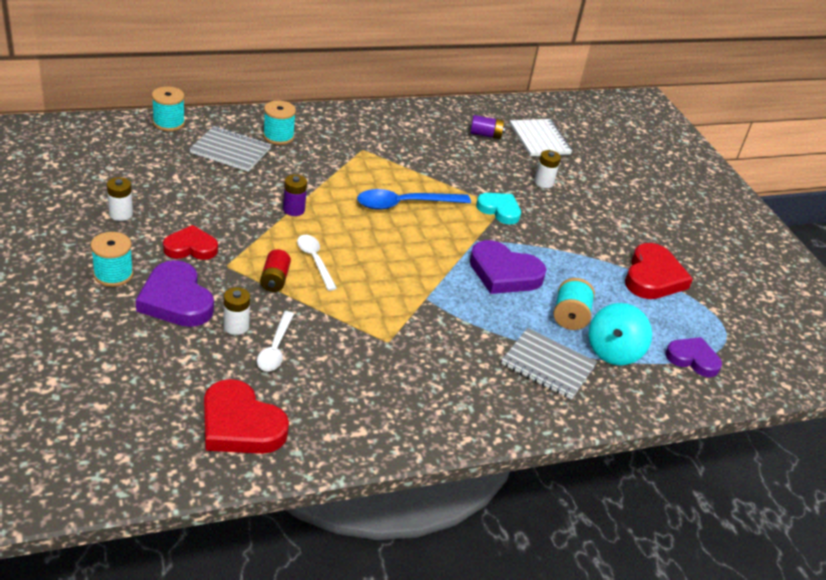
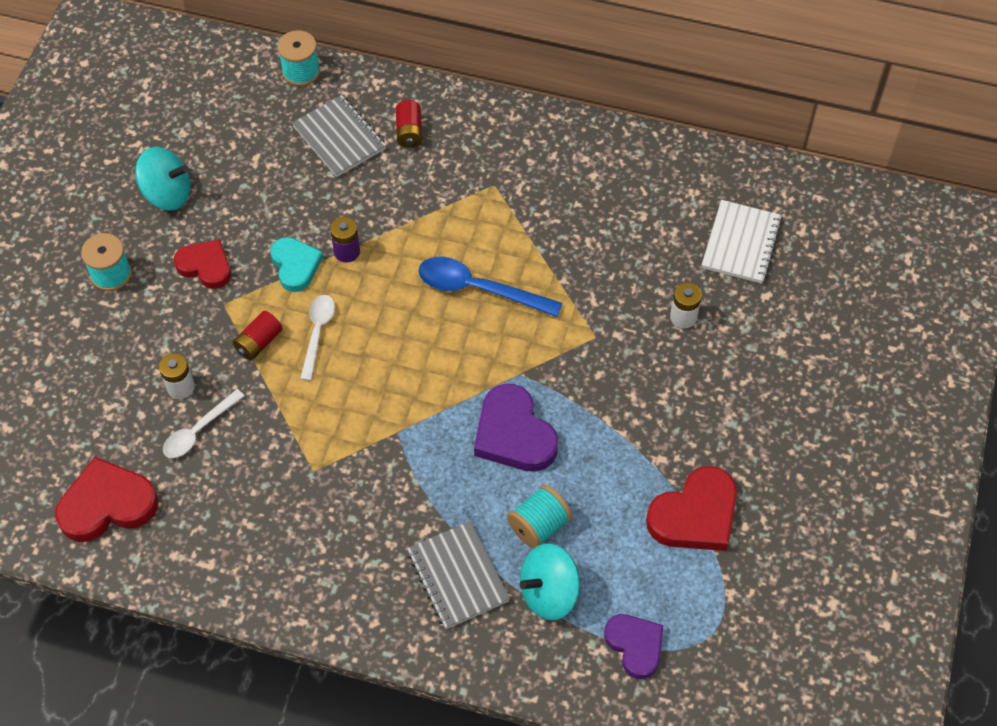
camera: 40 degrees right, 20 degrees up
(121, 214) = (167, 194): white battery -> turquoise spinning top
(176, 300) = (147, 330): purple heart -> none
(240, 425) = (107, 504): red heart -> red heart turned 90 degrees clockwise
(278, 136) = (409, 132): turquoise spool -> red battery
(485, 135) = (672, 211): purple battery -> none
(499, 210) = (587, 340): turquoise heart -> turquoise heart (295, 266)

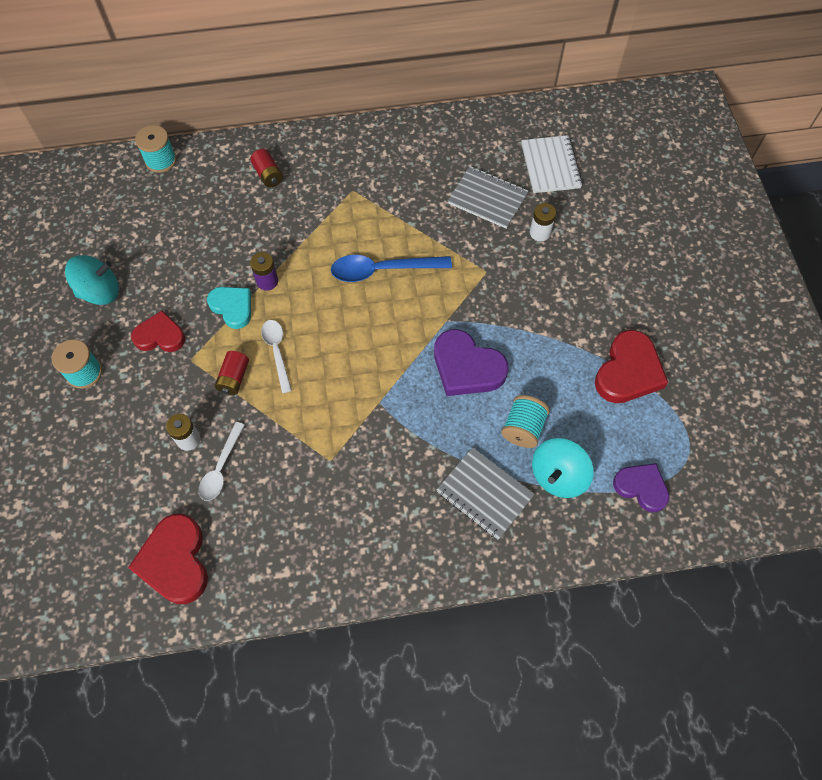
camera: 25 degrees left, 5 degrees up
(107, 504) = (175, 561): red heart -> red heart turned 60 degrees counterclockwise
(339, 138) = (216, 199): grey notebook -> grey notebook (487, 199)

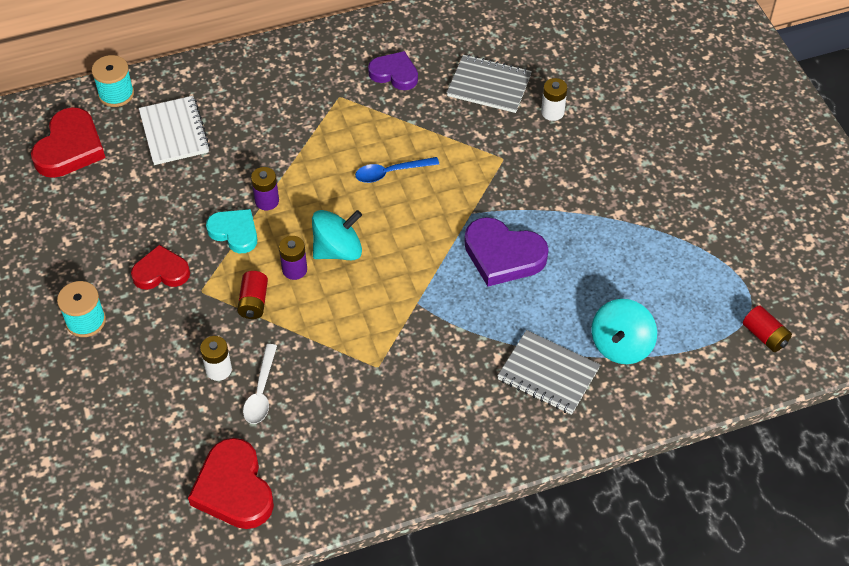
camera: 10 degrees left, 10 degrees down
(100, 292) = (82, 237): turquoise spinning top -> turquoise spinning top (338, 250)
(268, 175) = (241, 93): red battery -> red battery (764, 336)
(277, 352) = (294, 269): white spoon -> purple battery
(382, 270) = (391, 172): blue spoon -> blue spoon, size x0.64
(523, 428) = (575, 306): turquoise spool -> none
(550, 166) = (549, 44): white notebook -> white notebook (174, 132)
(628, 371) = (673, 235): red heart -> red heart (70, 148)
(641, 487) = (709, 343): purple heart -> purple heart (394, 74)

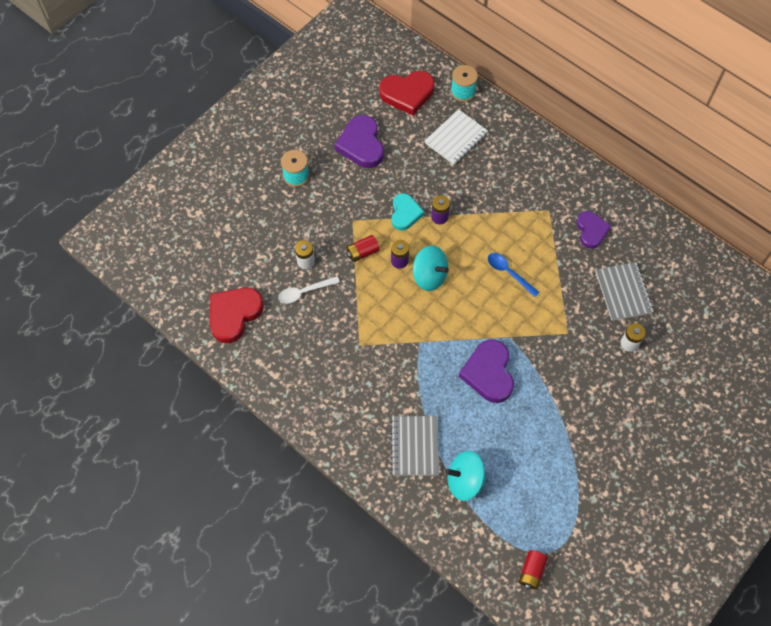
camera: 60 degrees right, 10 degrees up
(101, 229) = (361, 145): none -> purple heart
(161, 272) = (352, 192): red heart -> none

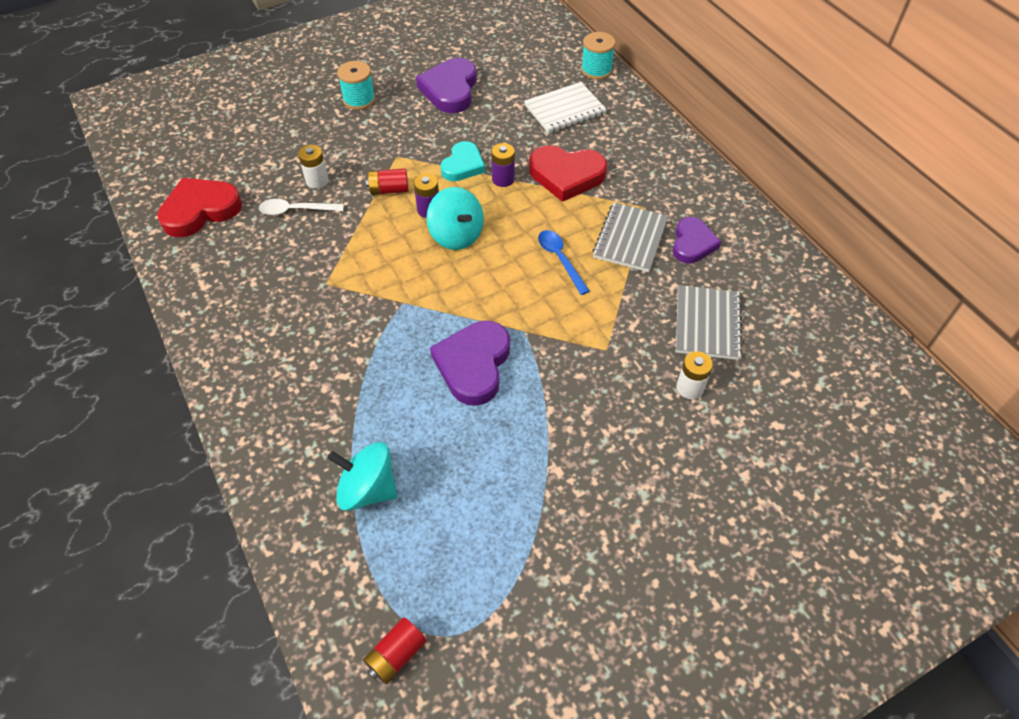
camera: 20 degrees right, 10 degrees down
(407, 94) = (530, 58): red heart -> red heart (566, 175)
(415, 446) = (325, 422): grey notebook -> grey notebook (630, 239)

